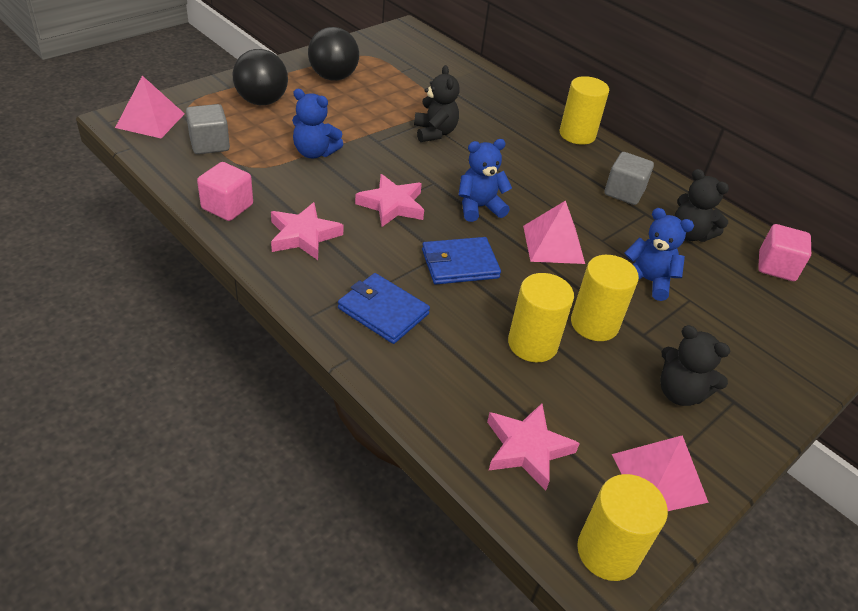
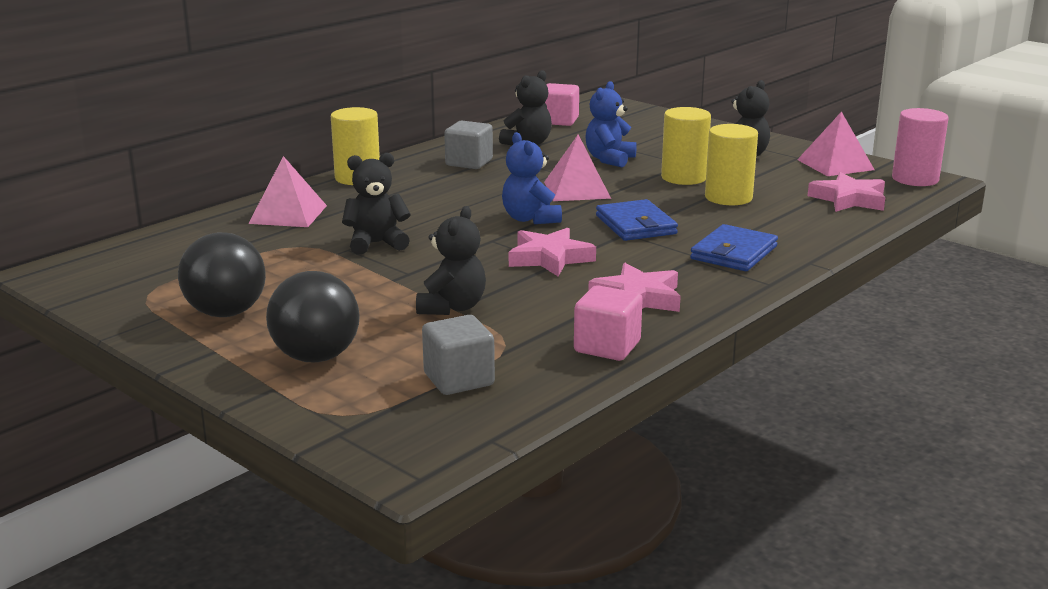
camera: 90 degrees left, 20 degrees down
(150, 120) = (402, 439): pink pyramid -> pink pyramid (288, 214)
(314, 152) = (452, 307): blue teddy bear -> black teddy bear
(608, 551) = (915, 179): yellow cylinder -> pink cylinder

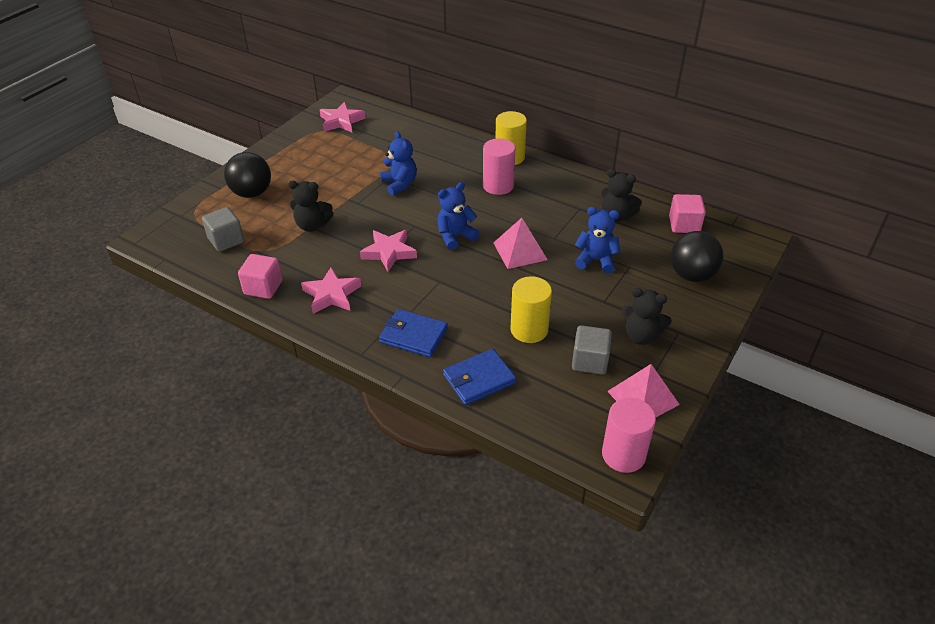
camera: 80 degrees right, 20 degrees up
(226, 313) = (301, 157): black ball -> black ball (691, 275)
(288, 214) = (438, 146): pink pyramid -> none
(376, 244) = (399, 184): black teddy bear -> blue teddy bear
(424, 189) = (498, 186): none -> pink cylinder
(469, 163) = (559, 196): grey cube -> grey cube (589, 361)
(636, 225) = (456, 285): blue wallet -> blue wallet (479, 379)
(684, 177) = (568, 303): yellow cylinder -> none
(849, 199) = (549, 404): pink star -> pink star (341, 121)

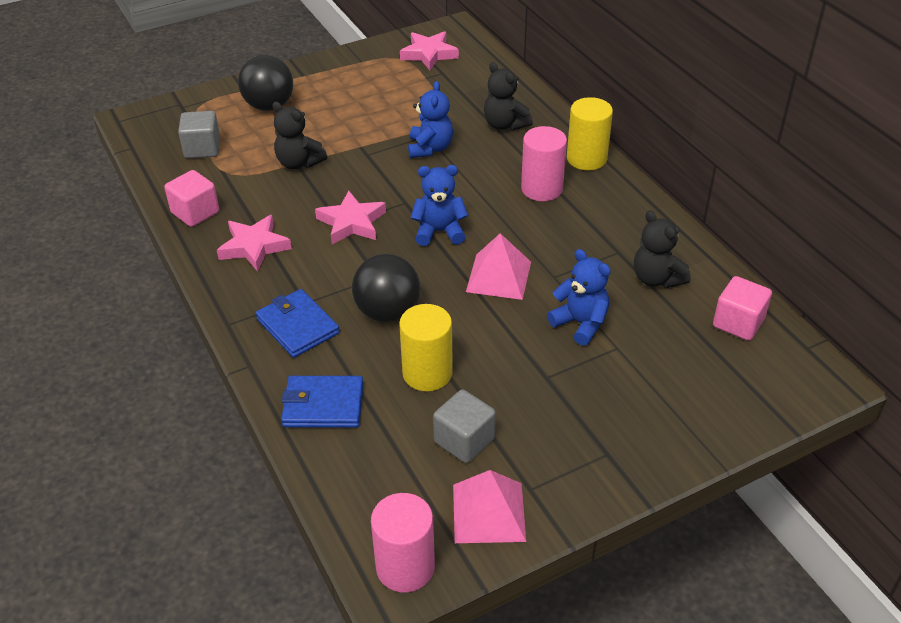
camera: 30 degrees right, 0 degrees up
(641, 336) = (554, 438): black teddy bear -> black teddy bear (505, 124)
(691, 275) = (689, 390): black ball -> black ball (388, 312)

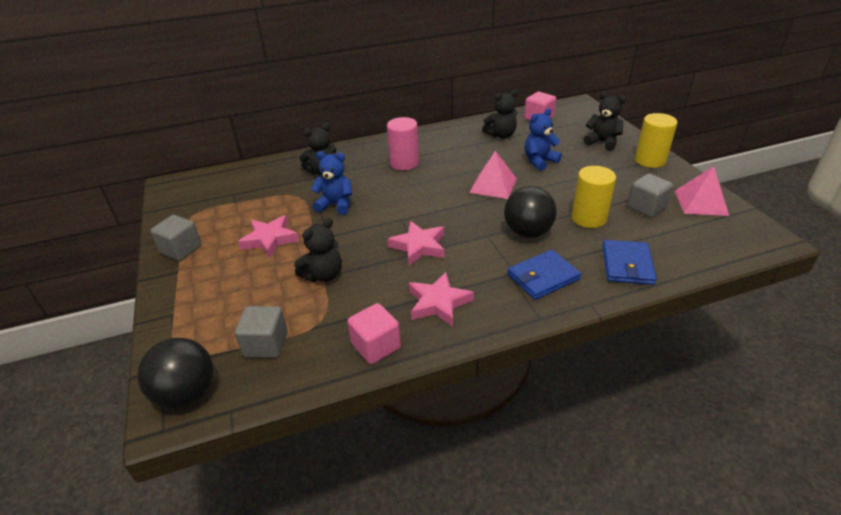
camera: 80 degrees left, 5 degrees down
(269, 106) = (216, 295): black ball -> black ball (187, 393)
(337, 68) = (181, 249): none -> grey cube
(405, 567) = (756, 234): pink cylinder -> none
(429, 54) = (199, 198): pink star -> pink star (270, 239)
(439, 231) = (440, 206): blue teddy bear -> none
(586, 158) = (377, 145): yellow cylinder -> yellow cylinder (650, 160)
(669, 403) = (602, 142): none -> black teddy bear

